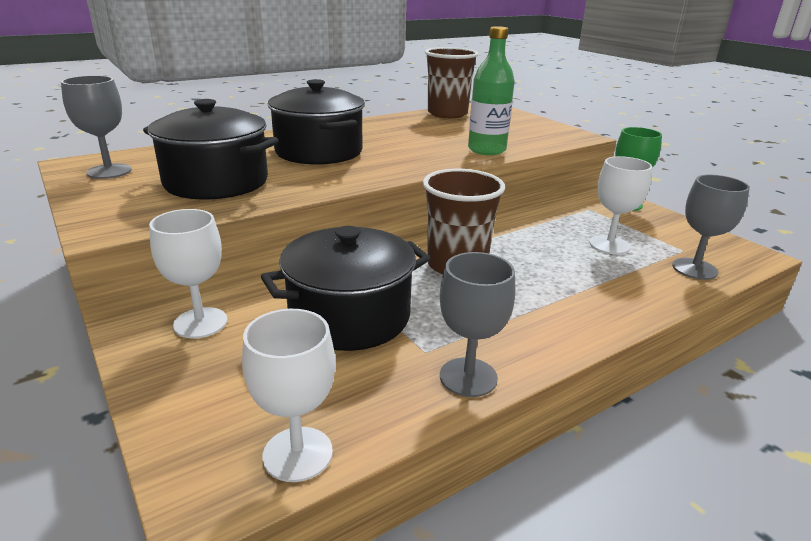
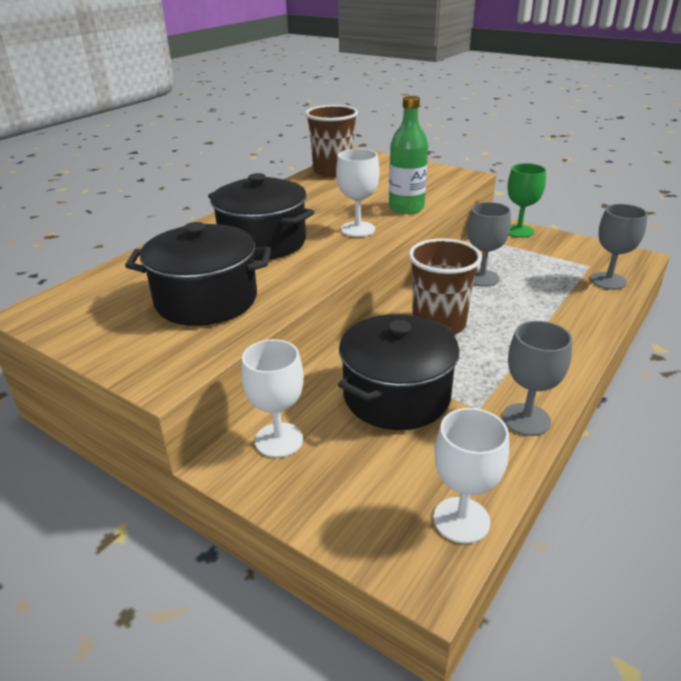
camera: 20 degrees left, 5 degrees up
(109, 171) = (82, 313): grey goblet -> grey goblet (482, 278)
(609, 245) = (536, 274): white goblet -> white goblet (357, 229)

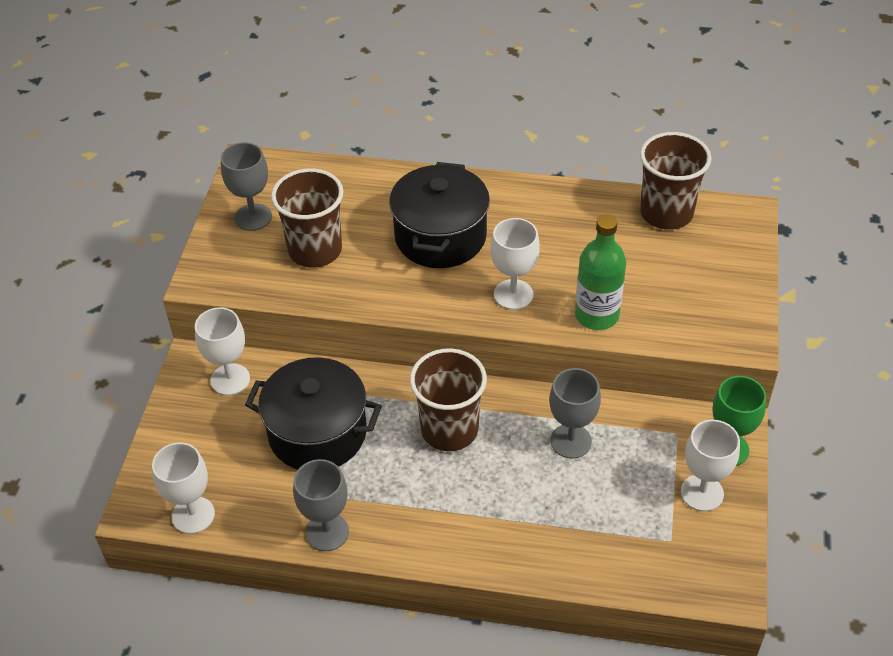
camera: 65 degrees right, 15 degrees up
(206, 300) = (315, 250): black pot -> brown cup
(552, 247) = (702, 493): none -> white goblet
(608, 281) = (638, 564): grey goblet -> grey goblet (253, 217)

